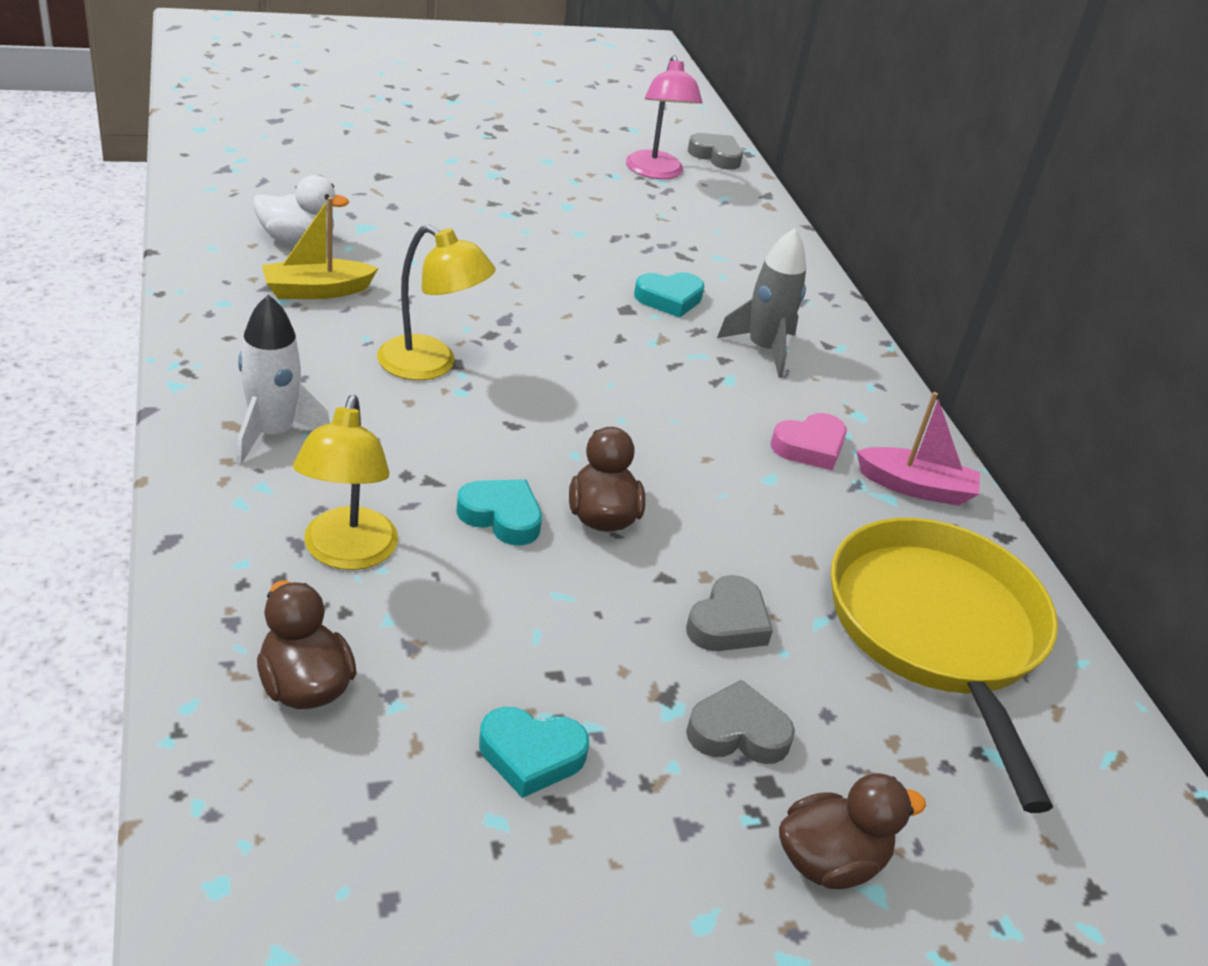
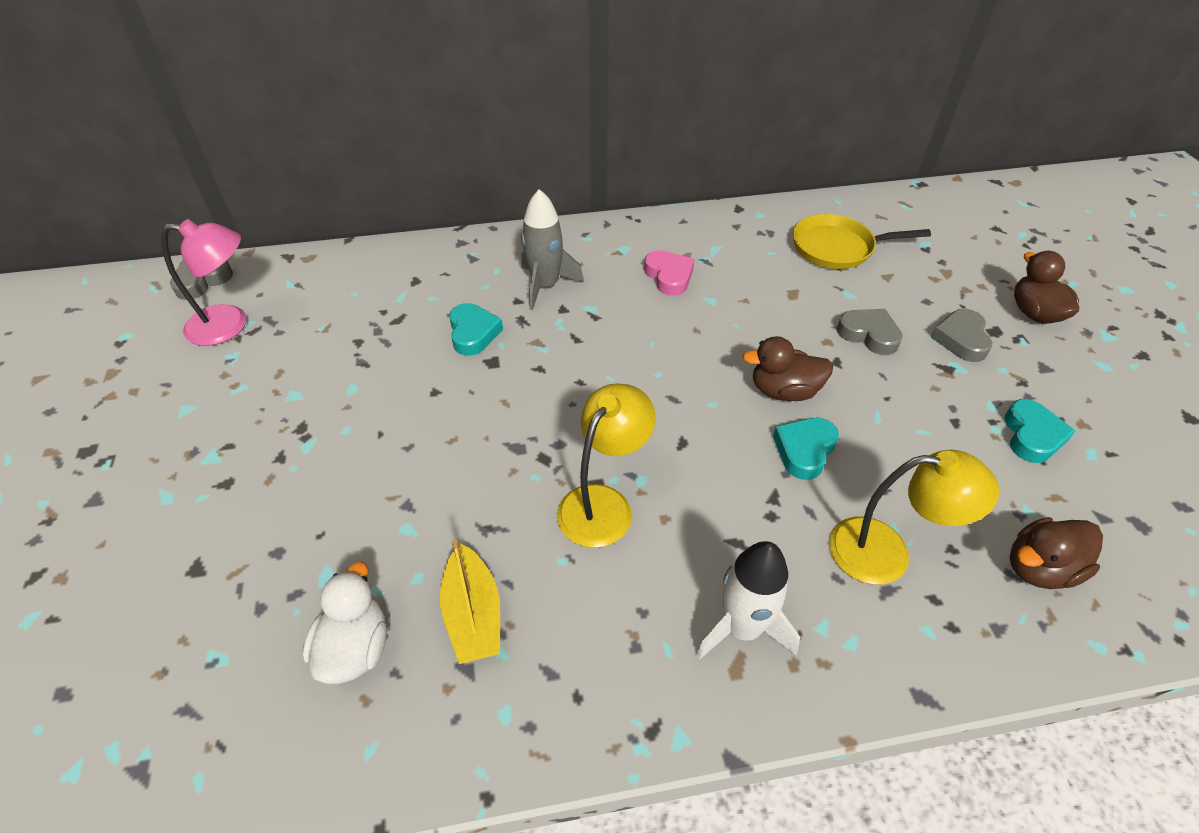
camera: 80 degrees left, 10 degrees up
(915, 487) = (701, 235): pink boat -> none
(938, 632) = (837, 248): yellow pan -> yellow pan, size x0.60

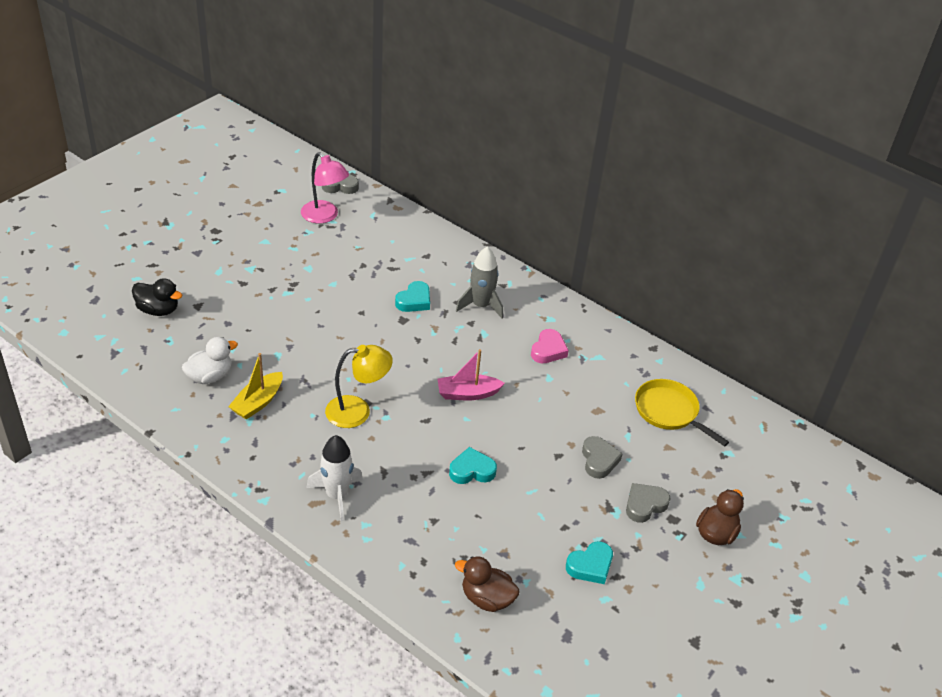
camera: 45 degrees right, 5 degrees down
(135, 632) = (158, 310): none -> black duck
(673, 378) = (467, 393): none -> pink boat
(784, 391) = (508, 443): brown duck -> none
(886, 552) = (435, 531): yellow lamp -> none

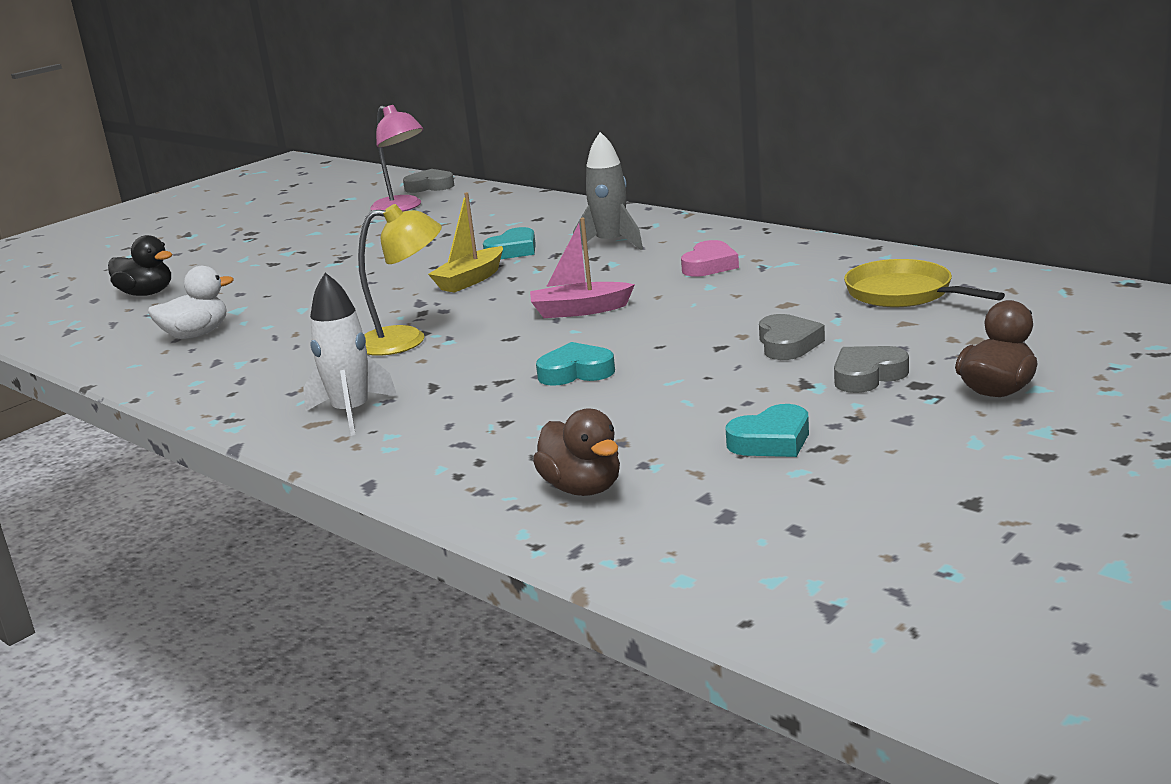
camera: 10 degrees right, 20 degrees down
(258, 402) = (258, 348): yellow boat -> yellow boat (470, 280)
(487, 598) = (582, 488): brown duck -> brown duck turned 150 degrees counterclockwise

